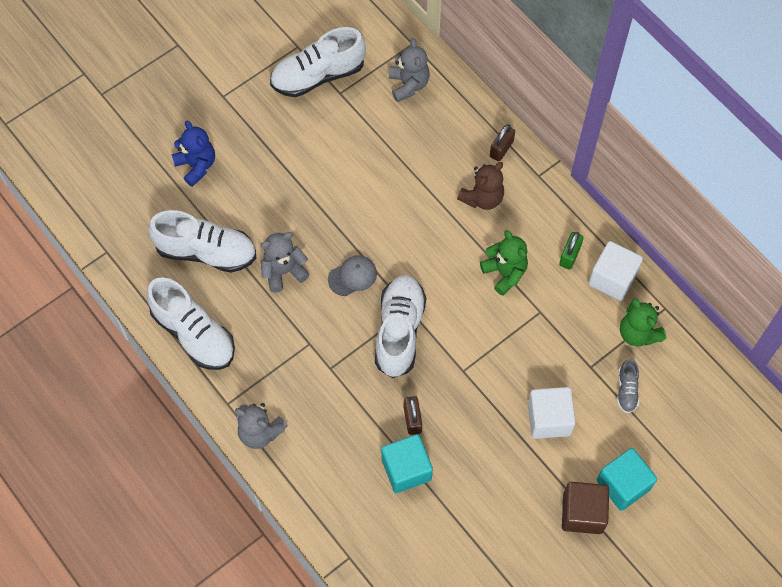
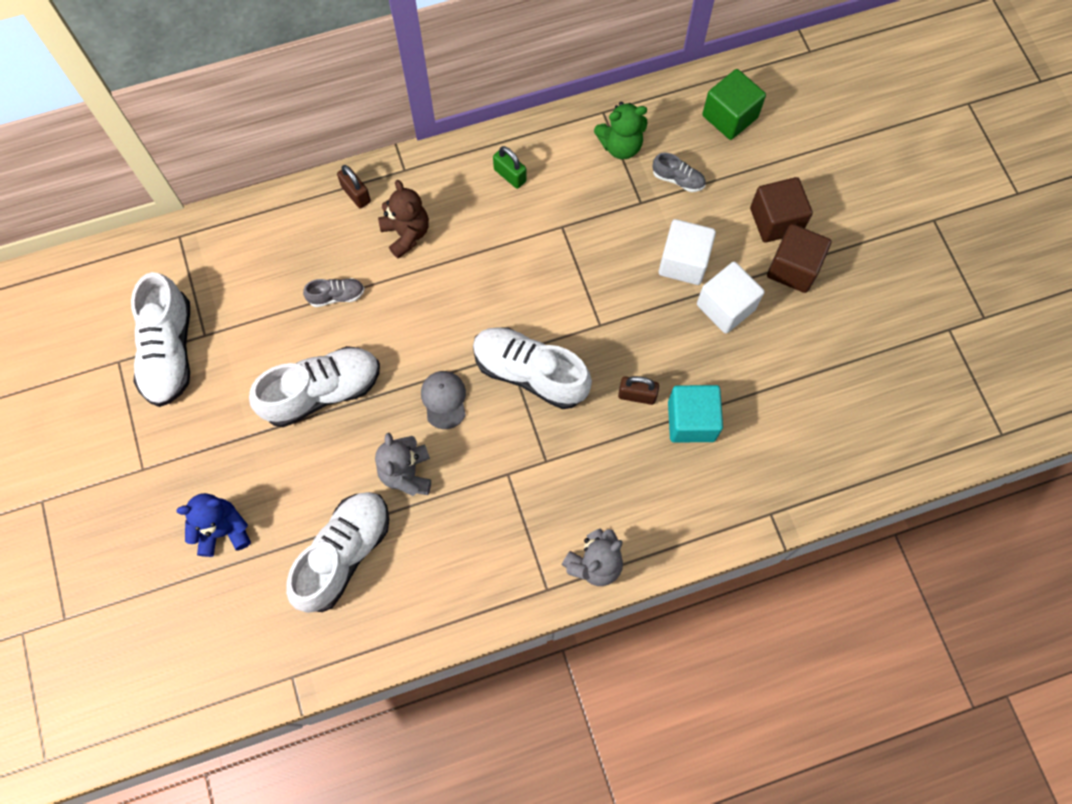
camera: 70 degrees left, 5 degrees up
(194, 334) = (444, 601): white shoe -> white shoe (322, 392)
(408, 85) = (230, 259): grey teddy bear -> none
(408, 169) = (336, 296): none -> grey shoe
(504, 273) = (504, 244): green teddy bear -> none
(612, 279) = (552, 146): white cube -> white cube (726, 307)
(623, 485) = (775, 220): turquoise cube -> brown cube
(710, 415) = (729, 117): none -> green cube

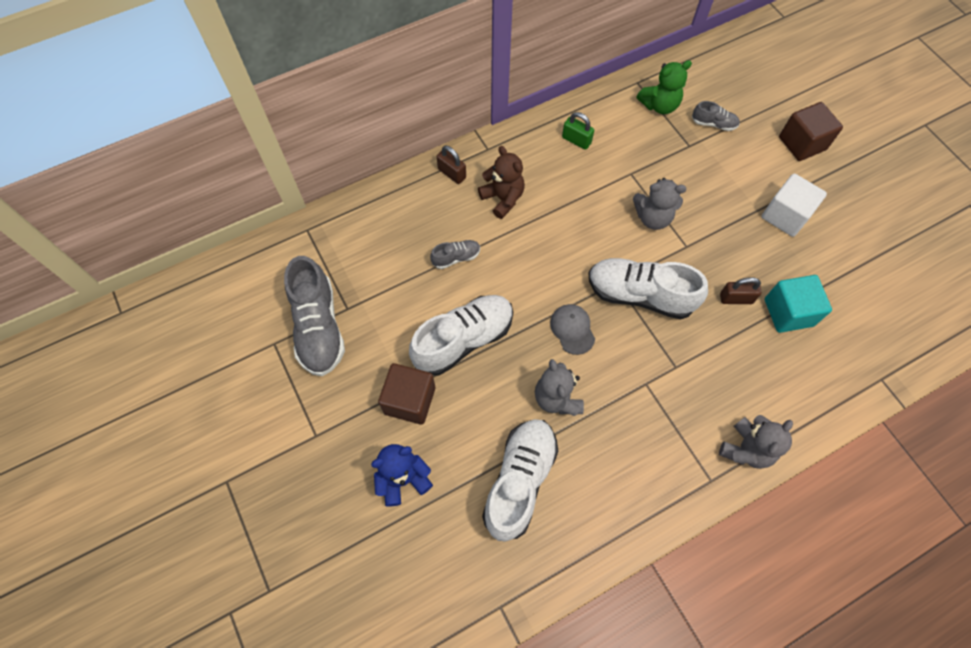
camera: 10 degrees left, 5 degrees down
(169, 351) = (319, 327): white shoe -> grey shoe
(571, 284) = (652, 217): none -> grey teddy bear
(683, 262) = (739, 186): white cube -> none
(729, 117) = (739, 72): green cube -> none
(793, 268) = (829, 177): brown cube -> brown cube (410, 400)

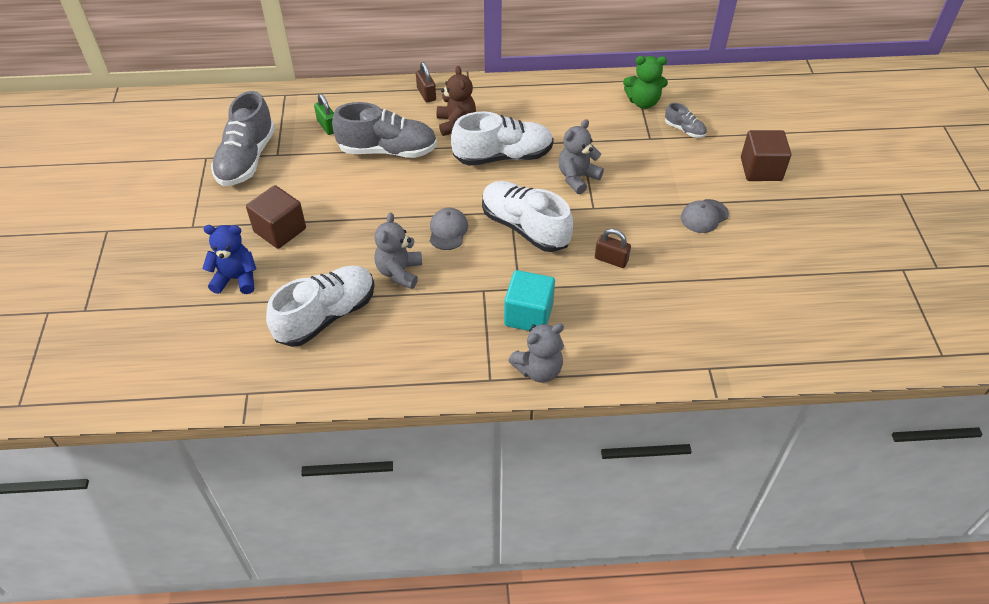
camera: 25 degrees right, 15 degrees down
(456, 258) = (387, 150): grey shoe -> grey shoe, size x2.12
(463, 340) = (352, 206): white shoe -> white shoe (503, 156)
(576, 140) = (549, 104): green padlock -> green padlock (327, 126)
(652, 217) = (577, 178): grey teddy bear -> grey teddy bear turned 105 degrees clockwise
(785, 215) = (704, 216): white cube -> grey cap
(788, 312) = (654, 286): turquoise cube -> turquoise cube (528, 314)

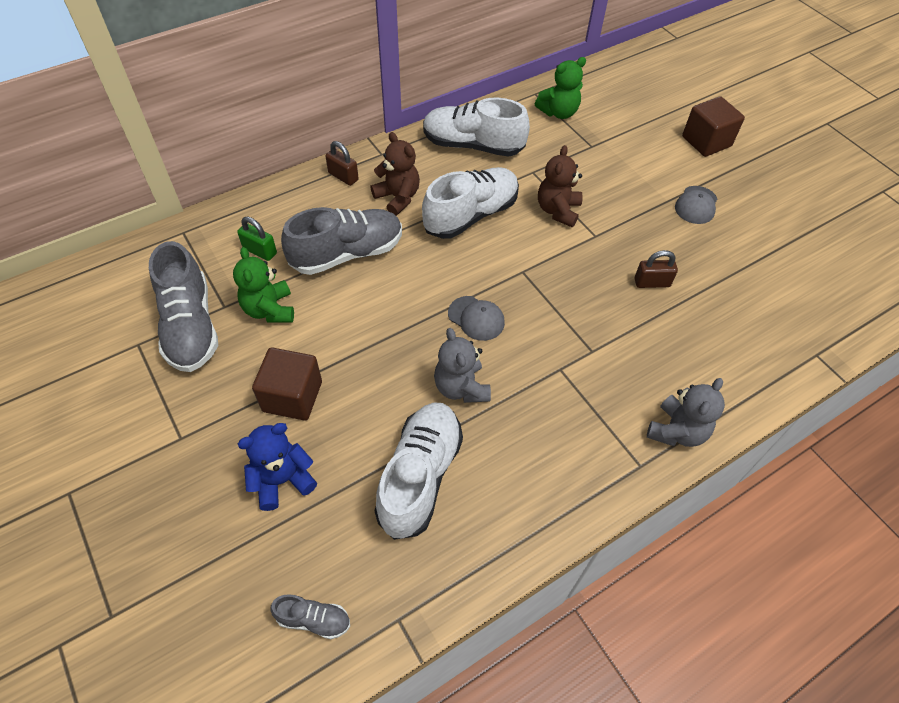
camera: 30 degrees left, 5 degrees up
(305, 168) = (269, 309): none -> green teddy bear
(448, 230) = (476, 318): grey cap -> grey cap turned 150 degrees clockwise
(525, 227) = (548, 283): white shoe -> white shoe (473, 145)
(528, 314) = (622, 375): turquoise cube -> none
(577, 178) = (558, 210): grey teddy bear -> brown teddy bear
(684, 130) = (615, 127): grey shoe -> grey shoe (313, 619)

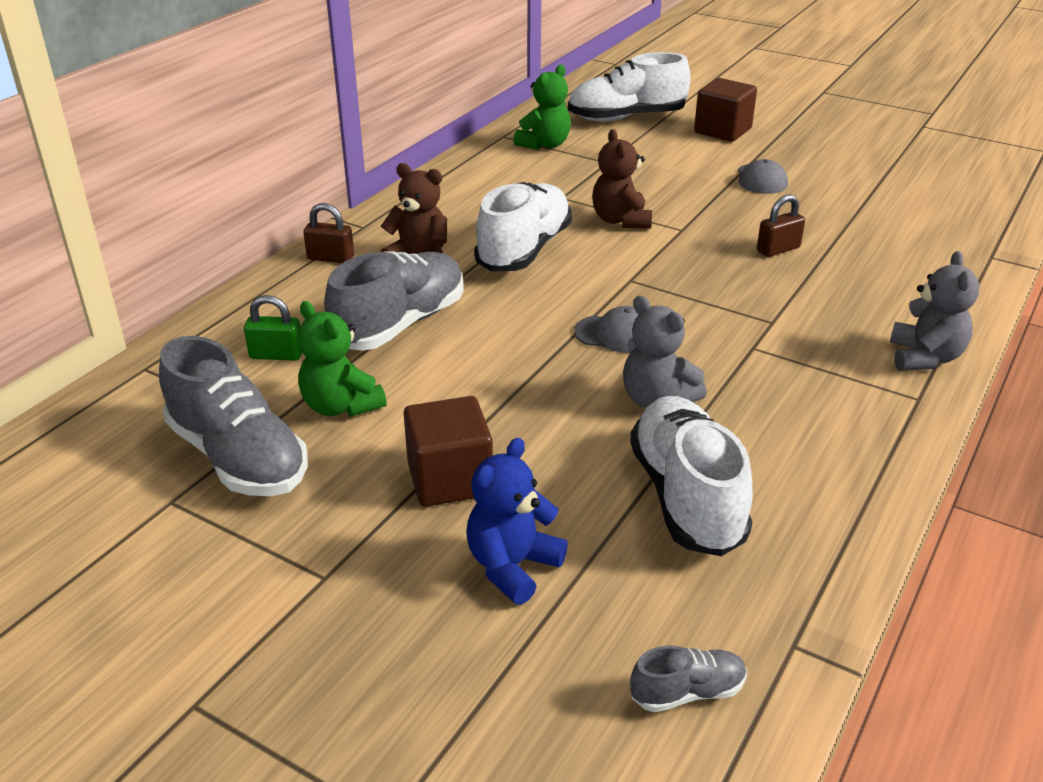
camera: 25 degrees left, 20 degrees down
(473, 145) = (470, 193): white shoe -> white shoe (626, 118)

